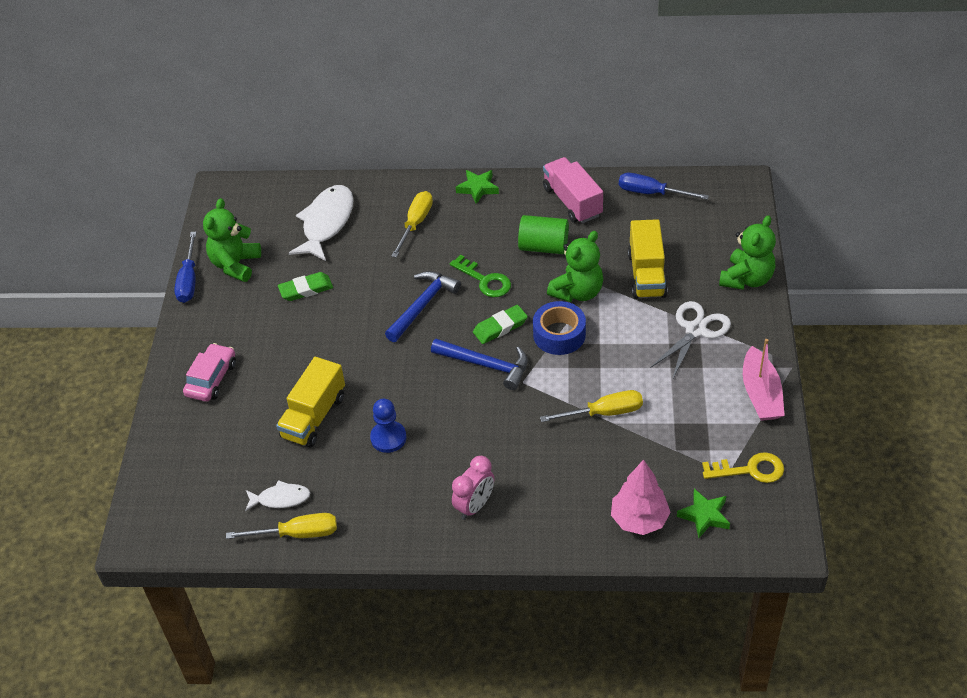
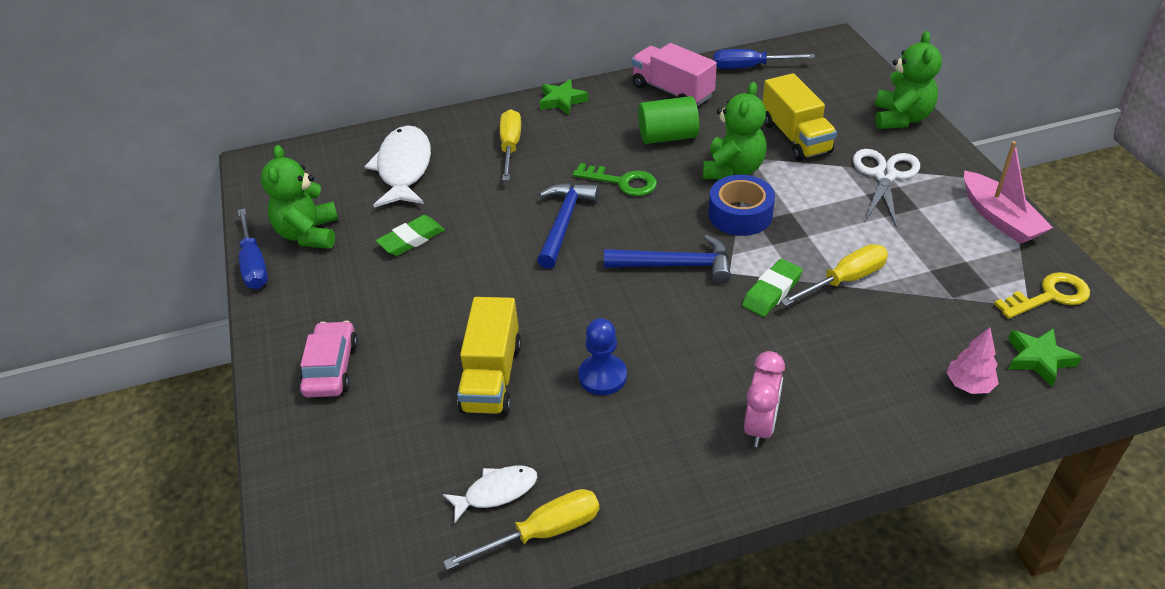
camera: 20 degrees left, 5 degrees down
(500, 327) = (668, 223): green eraser -> green eraser (771, 291)
(639, 519) = (968, 385): pink tree -> pink tree, size x0.63

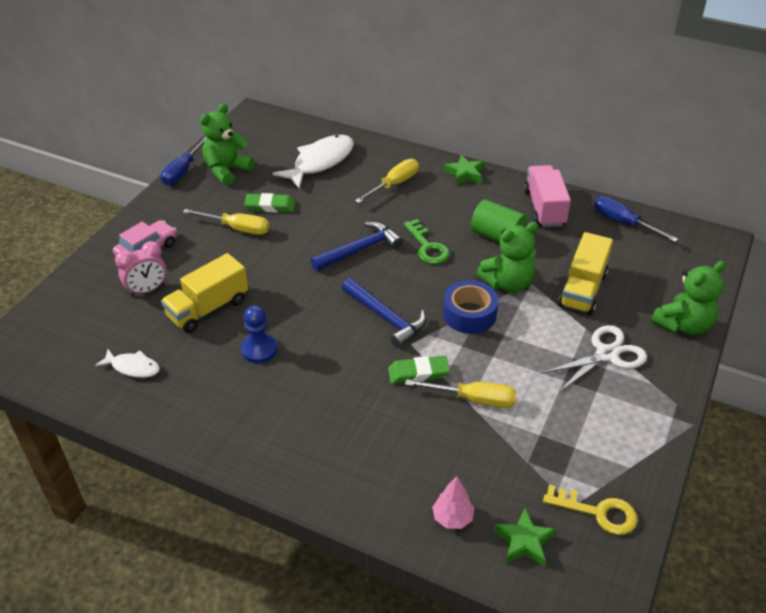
camera: 40 degrees right, 0 degrees up
(542, 532) = (125, 403): yellow screwdriver -> yellow screwdriver (237, 228)
(760, 427) = (298, 440): pink clock -> pink clock (147, 290)
(999, 218) = (646, 439): pink boat -> none

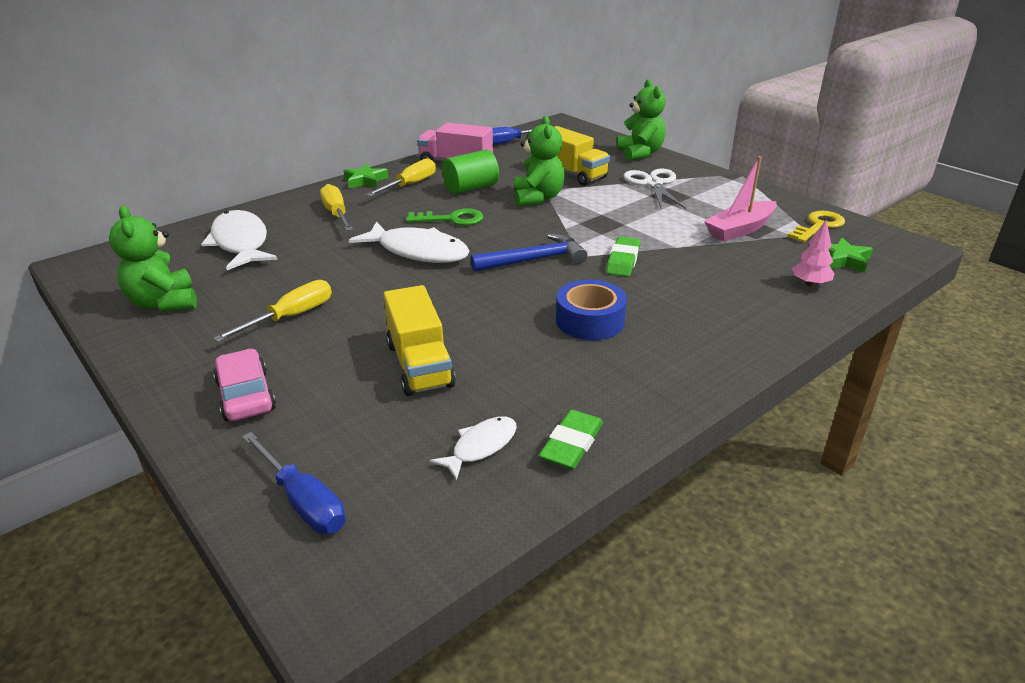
camera: 65 degrees left, 10 degrees down
(147, 290) = (334, 409): pink clock -> none
(183, 171) = (112, 336): blue screwdriver -> blue screwdriver (303, 501)
(259, 349) = (523, 341): blue pawn -> none
(270, 206) = (277, 287): green eraser -> green eraser (571, 444)
(360, 250) = (418, 251): blue hammer -> white fish
(469, 314) = (563, 222): blue tape -> blue tape (590, 321)
(473, 399) = (672, 244): yellow screwdriver -> yellow screwdriver (410, 185)
(541, 445) = (740, 229): none -> pink boat

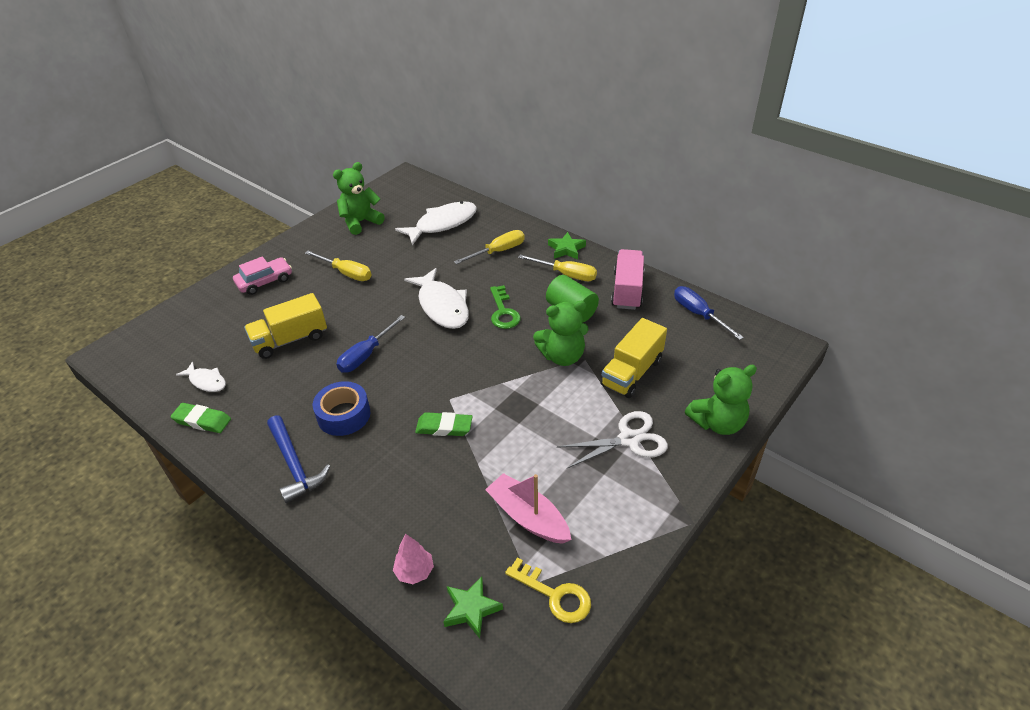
camera: 80 degrees right, 10 degrees up
(303, 501) = (176, 326): blue screwdriver -> blue screwdriver (366, 355)
(418, 251) = (442, 306): white fish -> white fish turned 45 degrees counterclockwise
(534, 260) = (437, 371): blue hammer -> blue hammer (294, 465)

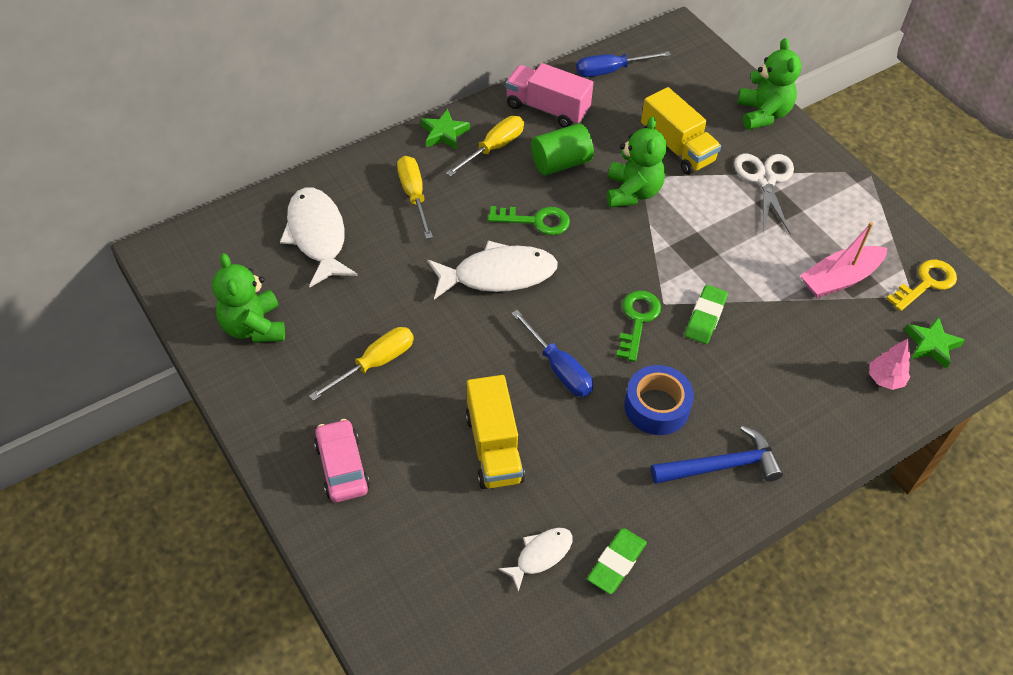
camera: 75 degrees left, 10 degrees up
(426, 387) = (637, 320): none -> green key

